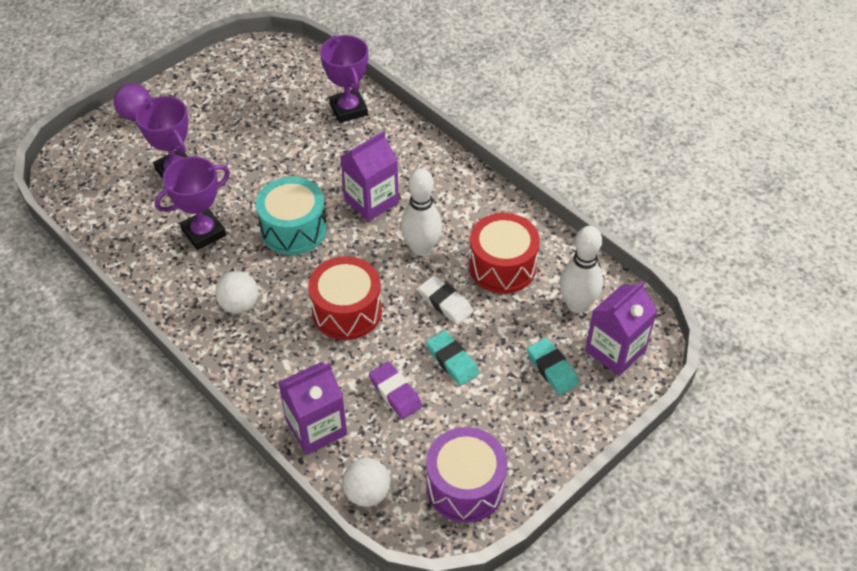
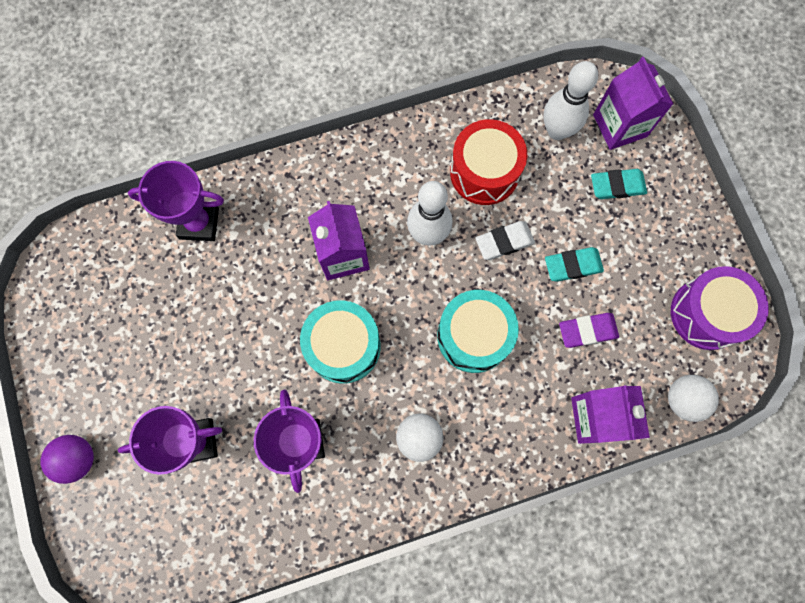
camera: 65 degrees left, 25 degrees up
(347, 311) = (474, 336): red drum -> turquoise drum

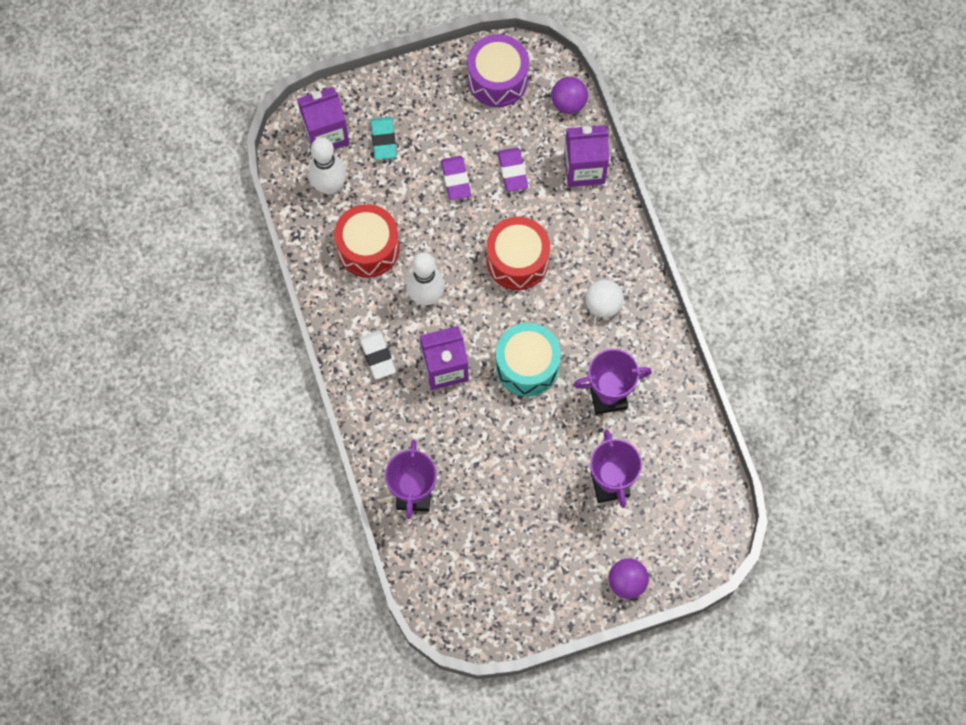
camera: 90 degrees left, 5 degrees down
(474, 336) = (517, 260): turquoise drum -> red drum
(504, 242) = (434, 233): white eraser -> white eraser (377, 356)
(573, 265) = (455, 179): turquoise eraser -> purple eraser
(683, 399) = (568, 103): white ball -> purple ball

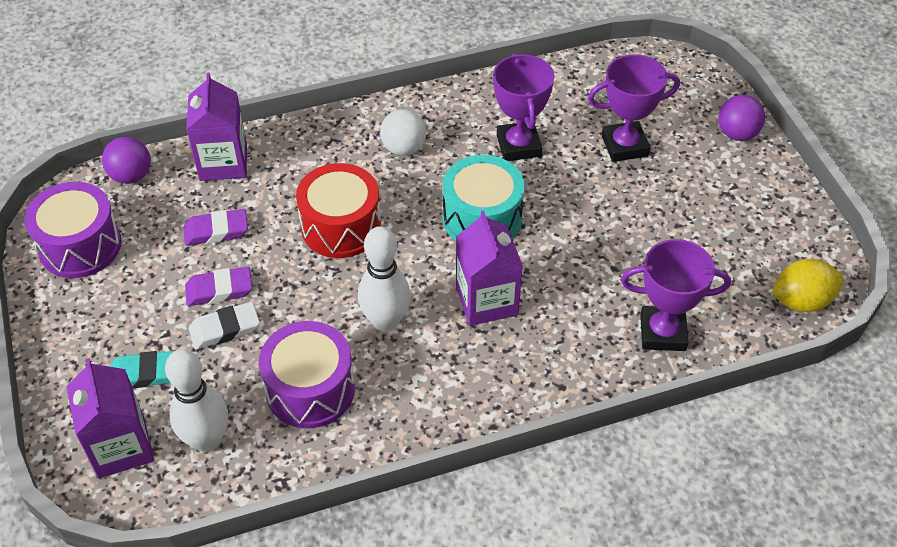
camera: 90 degrees left, 20 degrees down
(368, 248) = (310, 389): red drum -> purple drum
(377, 356) = (472, 376): white eraser -> white eraser (225, 329)
(443, 605) = (801, 301): none -> yellow lemon

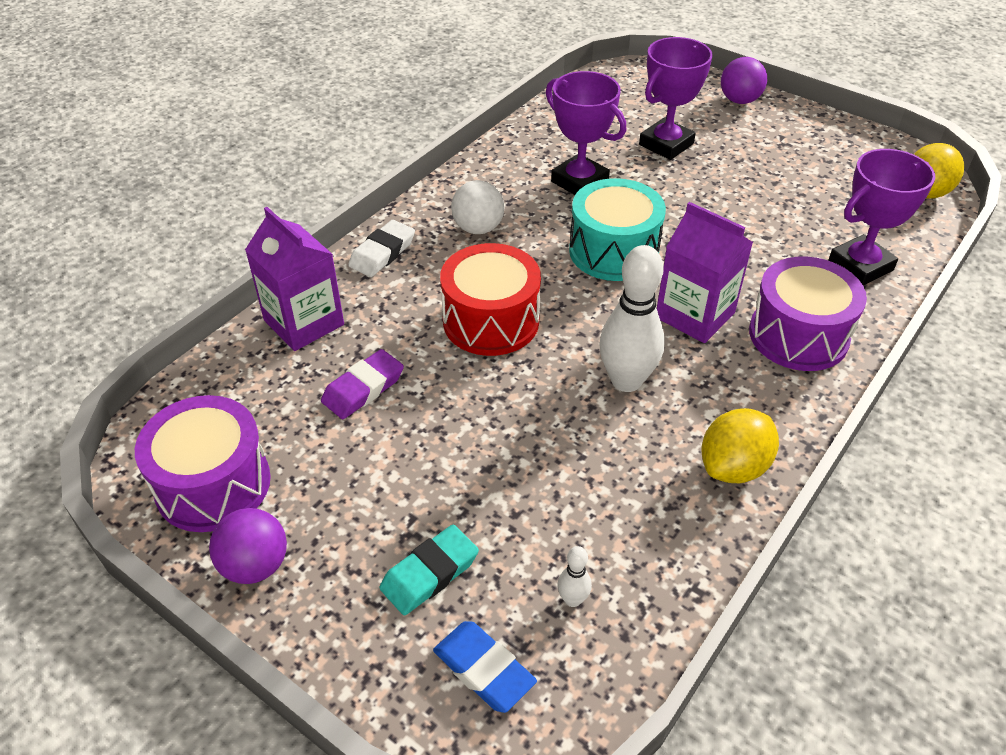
camera: 35 degrees left, 5 degrees down
(121, 447) = (484, 669): purple carton -> blue eraser
(131, 176) = (207, 384): purple ball -> purple ball (255, 565)
(207, 440) = (572, 599): white bowling pin -> white bowling pin, size x0.44
(219, 290) = (426, 443): purple eraser -> none
(225, 329) = (473, 477): white eraser -> white eraser (382, 253)
(310, 389) = (624, 483): purple drum -> purple drum (798, 335)
(391, 422) = (733, 467): none -> yellow lemon

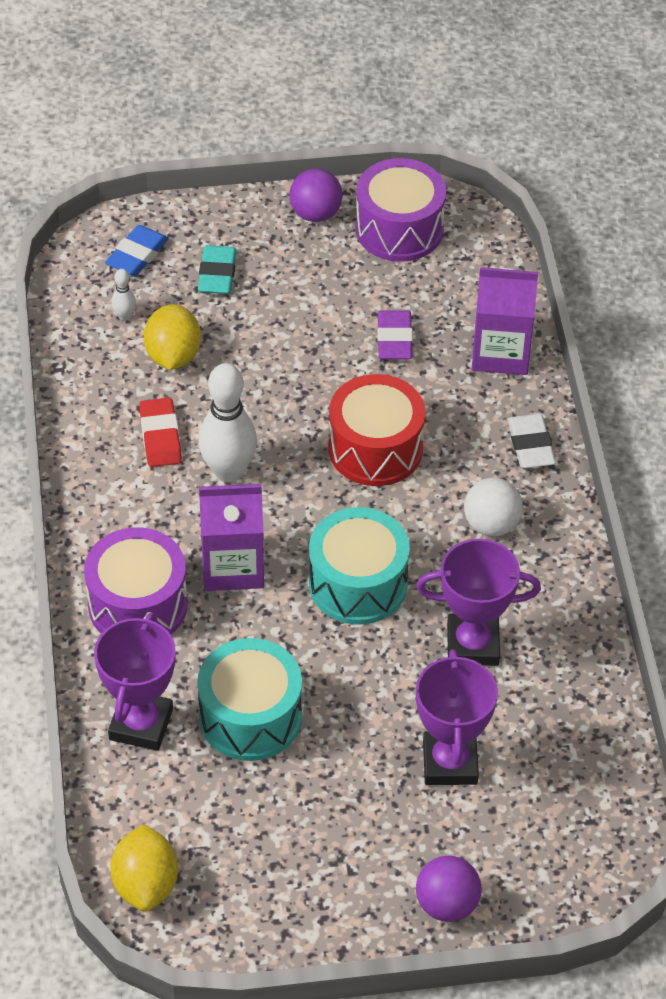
camera: 135 degrees right, 5 degrees up
(484, 669) = (137, 255): blue eraser -> blue eraser turned 60 degrees counterclockwise
(657, 448) = (160, 436): none -> red eraser
(733, 467) = (99, 459): yellow lemon -> yellow lemon (173, 356)
(773, 228) = (250, 717): none -> turquoise drum

